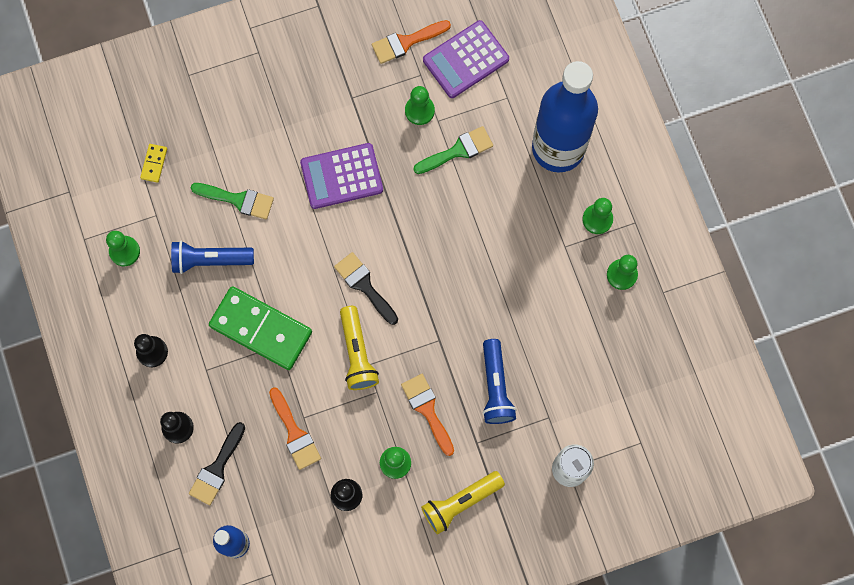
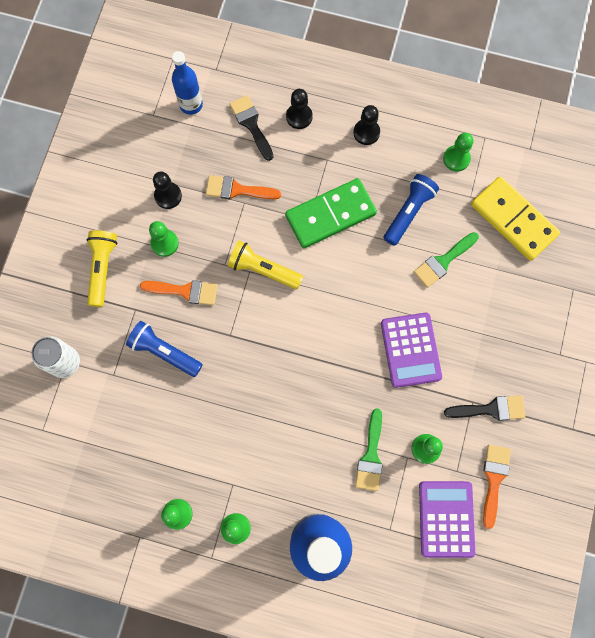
camera: 125 degrees right, 0 degrees up
(154, 163) = (513, 220): yellow domino -> yellow domino, size x2.46
(341, 176) = (410, 350): purple calculator -> purple calculator turned 150 degrees clockwise
(364, 285) = (311, 309): black brush -> black brush (490, 409)

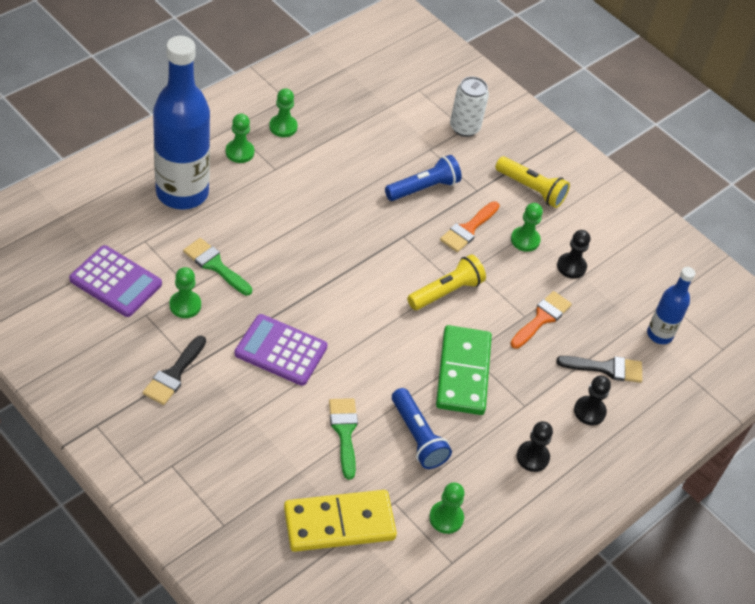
camera: 115 degrees right, 25 degrees down
(494, 479) = (113, 335): orange brush -> none

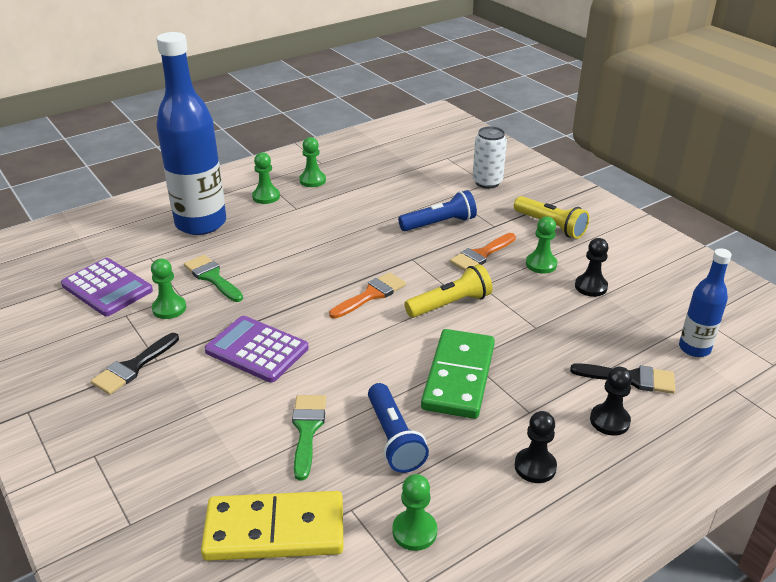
camera: 15 degrees right, 15 degrees down
(542, 318) = (555, 330): orange brush -> orange brush (371, 295)

